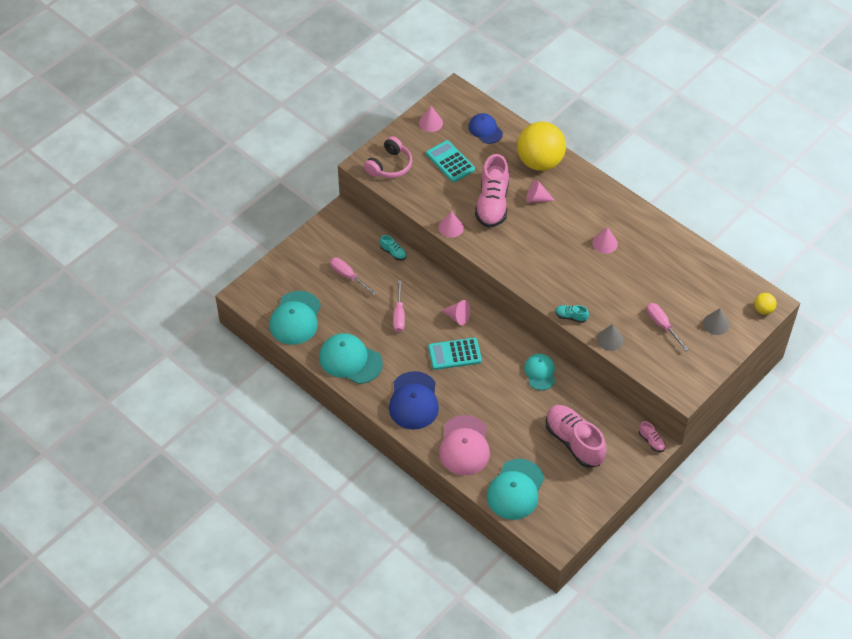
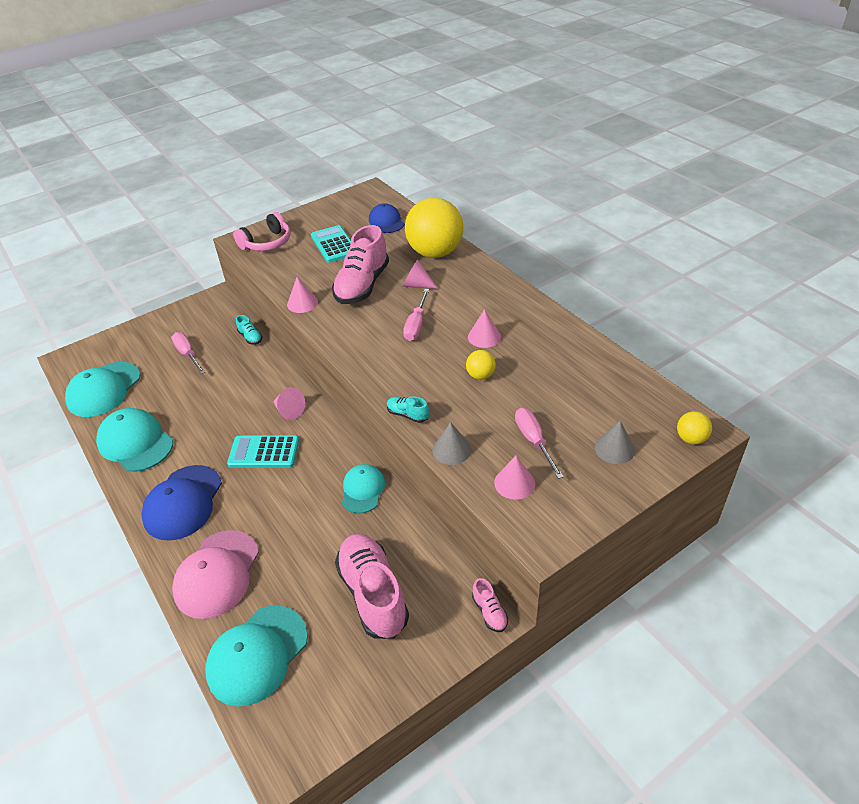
camera: 15 degrees right, 10 degrees down
(399, 315) = (221, 400): pink screwdriver -> pink screwdriver (416, 325)
(431, 123) = (331, 212): pink cone -> pink cone (514, 483)
(612, 278) = (480, 375): none -> yellow ball

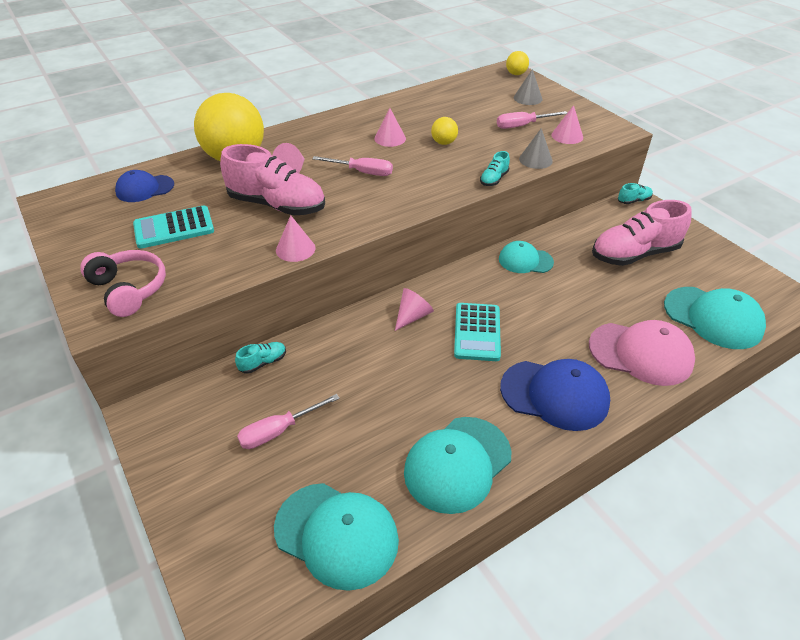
camera: 90 degrees left, 0 degrees up
(489, 612) = (633, 201): pink shoe -> turquoise shoe

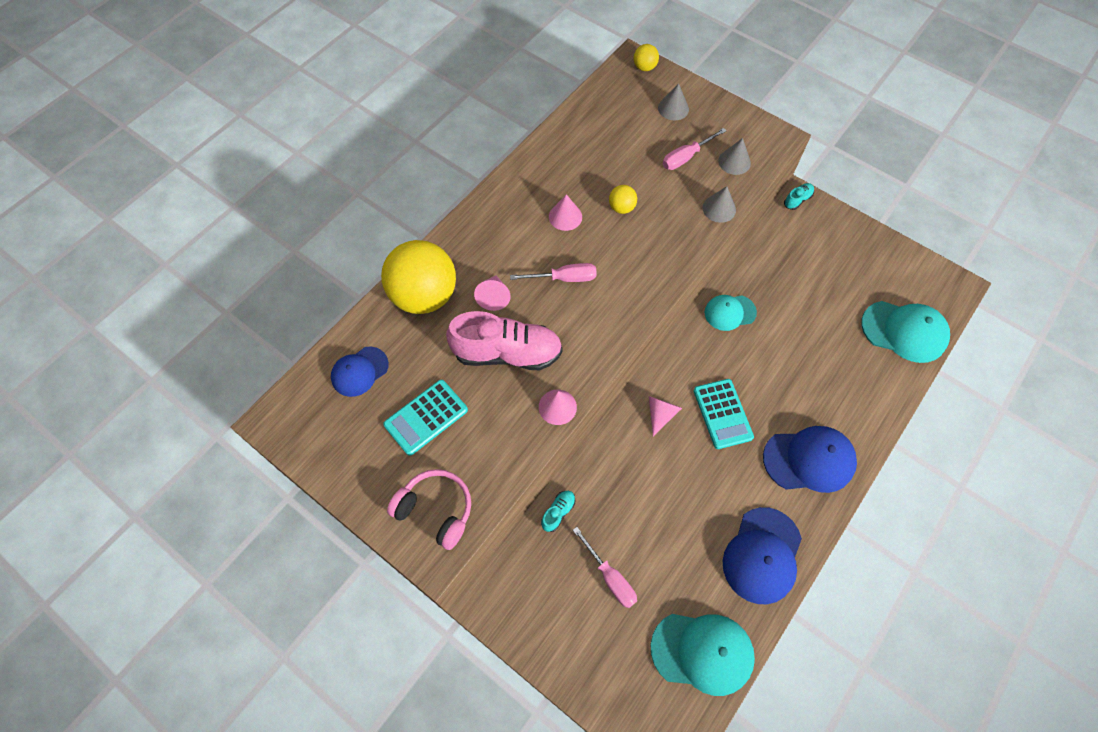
camera: 20 degrees left, 20 degrees up
(279, 431) = (610, 577): pink screwdriver -> pink screwdriver turned 75 degrees counterclockwise
(457, 464) = (762, 555): turquoise cap -> blue cap
(494, 179) = (692, 250): turquoise shoe -> none
(567, 136) = (734, 162): pink cone -> grey cone
(634, 254) = (820, 273): pink shoe -> none
(641, 353) = (860, 392): pink cap -> none

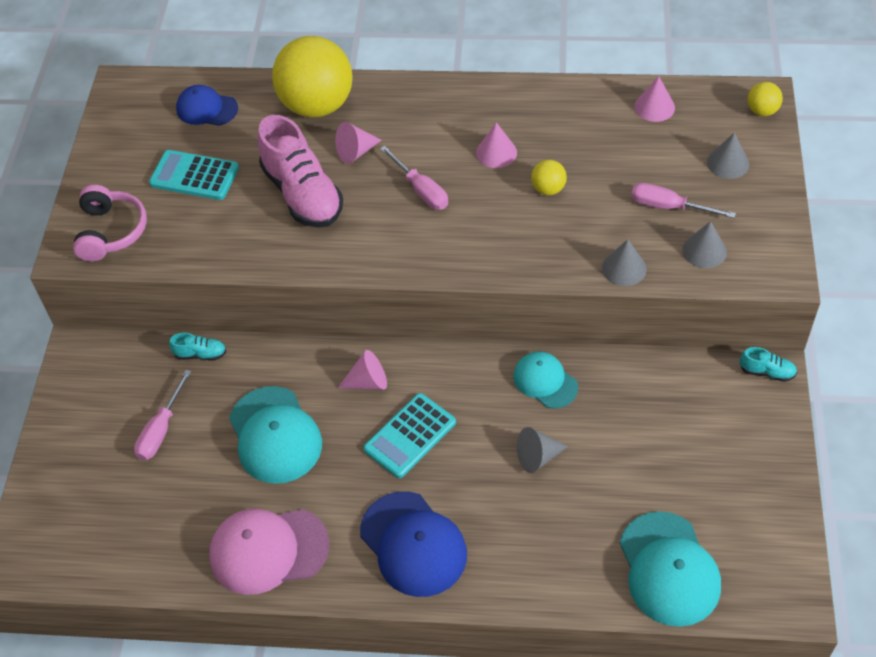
camera: 60 degrees right, 10 degrees down
(557, 407) = (273, 260): pink cone -> pink cone (654, 107)
(702, 652) = (131, 545): turquoise cap -> turquoise cap (275, 435)
(762, 555) = (268, 550): blue cap -> pink cap
(784, 350) = (537, 457): none -> grey cone

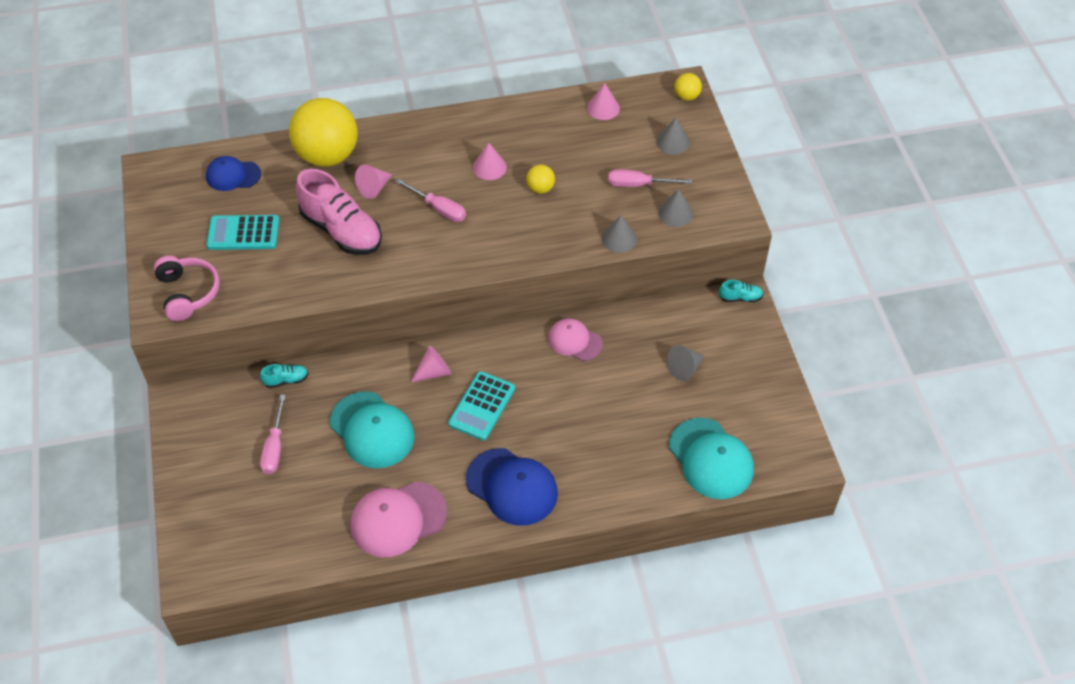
camera: 20 degrees left, 0 degrees up
(537, 457) = (587, 399): grey cone -> grey cone (684, 368)
(545, 381) = (574, 341): turquoise cap -> pink cap

